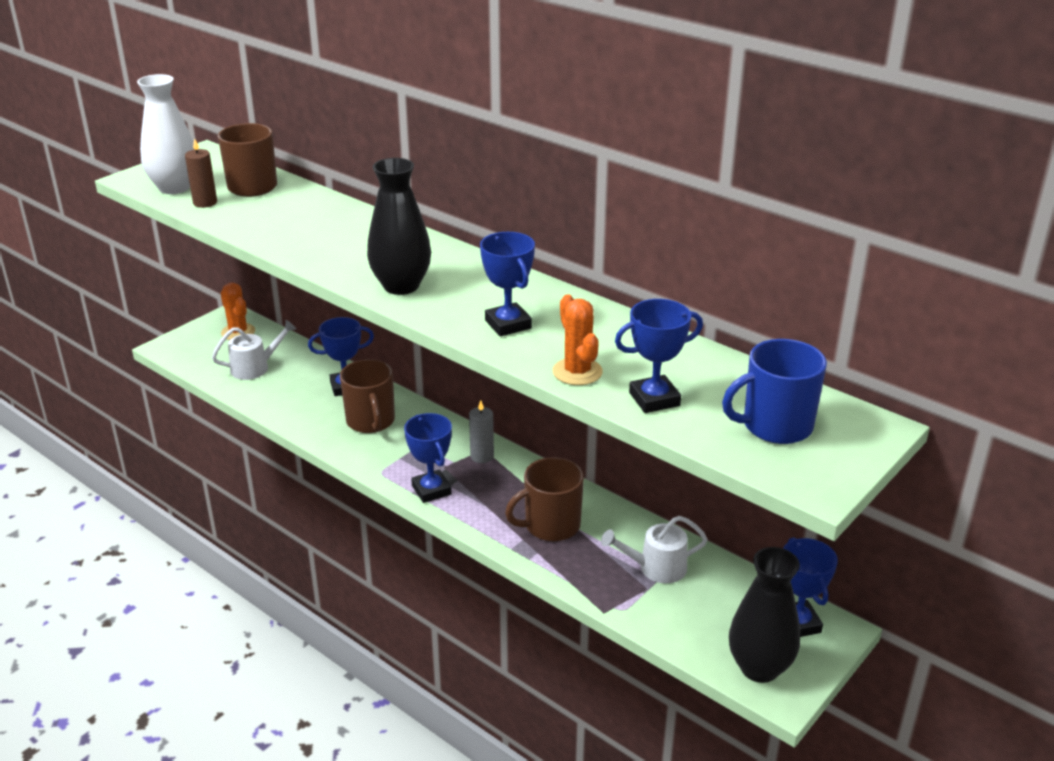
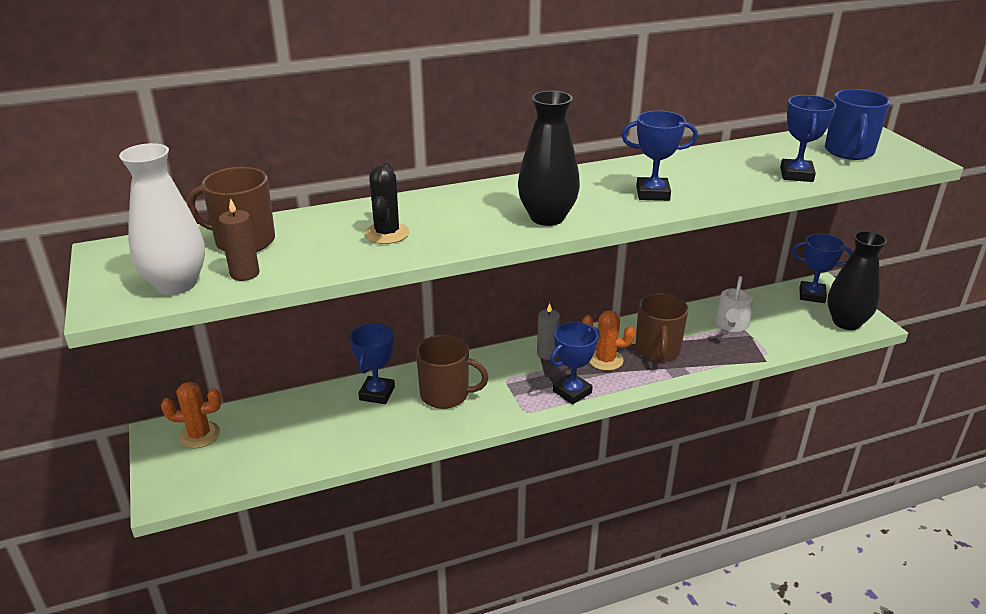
camera: 60 degrees left, 0 degrees up
(255, 367) = (281, 441): white watering can -> none
(309, 230) = (387, 233): none -> black cactus
(431, 490) = (572, 392): blue trophy -> blue trophy turned 45 degrees counterclockwise
(577, 372) = (743, 188): orange cactus -> orange cactus (605, 360)

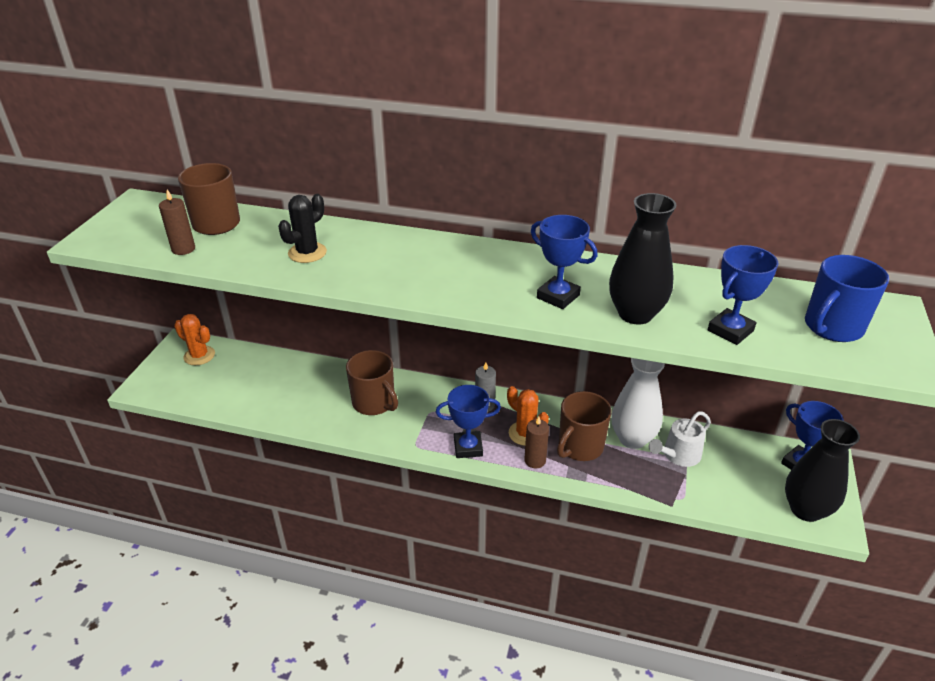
camera: 35 degrees right, 5 degrees up
(176, 284) = (139, 241): white vase -> white vase (632, 439)
(377, 393) = (331, 378): blue trophy -> none
(547, 217) = (438, 285): black vase -> black vase (635, 314)
(636, 376) = (535, 460): none -> brown candle

